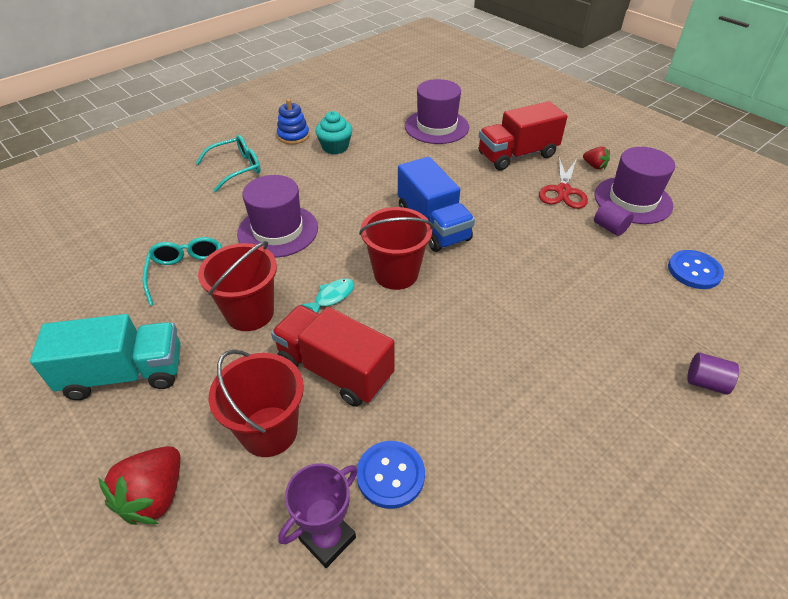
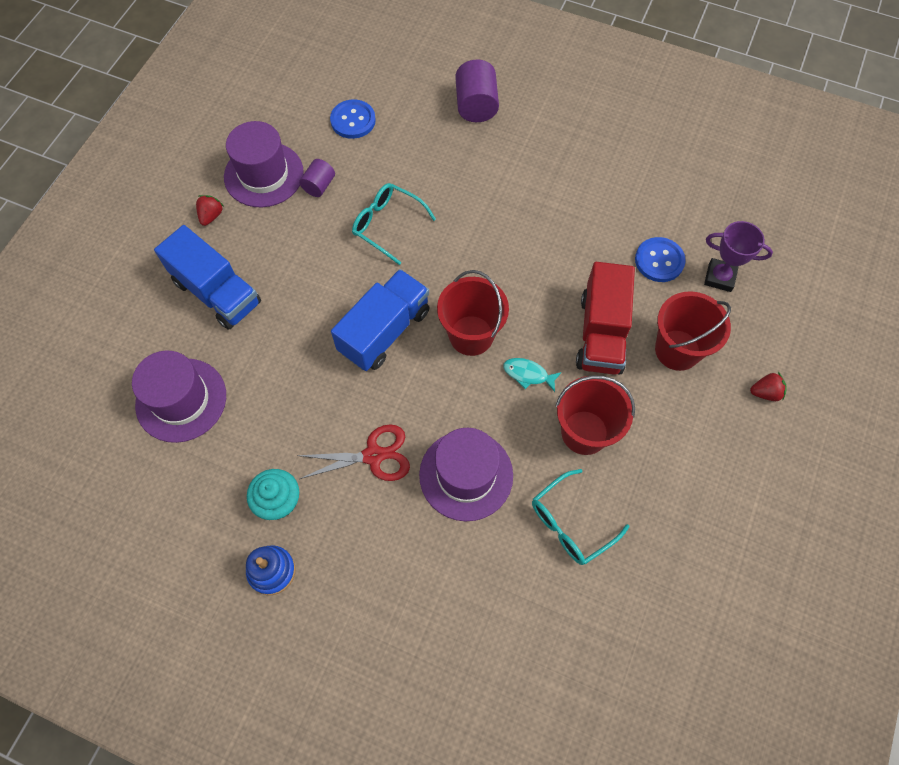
camera: 115 degrees left, 20 degrees up
(125, 374) = (701, 490): turquoise truck -> none
(155, 496) = (765, 392): red strawberry -> red strawberry, size x0.56
(236, 168) = (377, 599): turquoise glasses -> turquoise glasses (388, 225)
(517, 155) = (217, 292): red truck -> blue truck
(563, 191) = (272, 233): red scissors -> red scissors (373, 455)
(705, 382) = (476, 105): purple cylinder -> purple cylinder, size x1.65

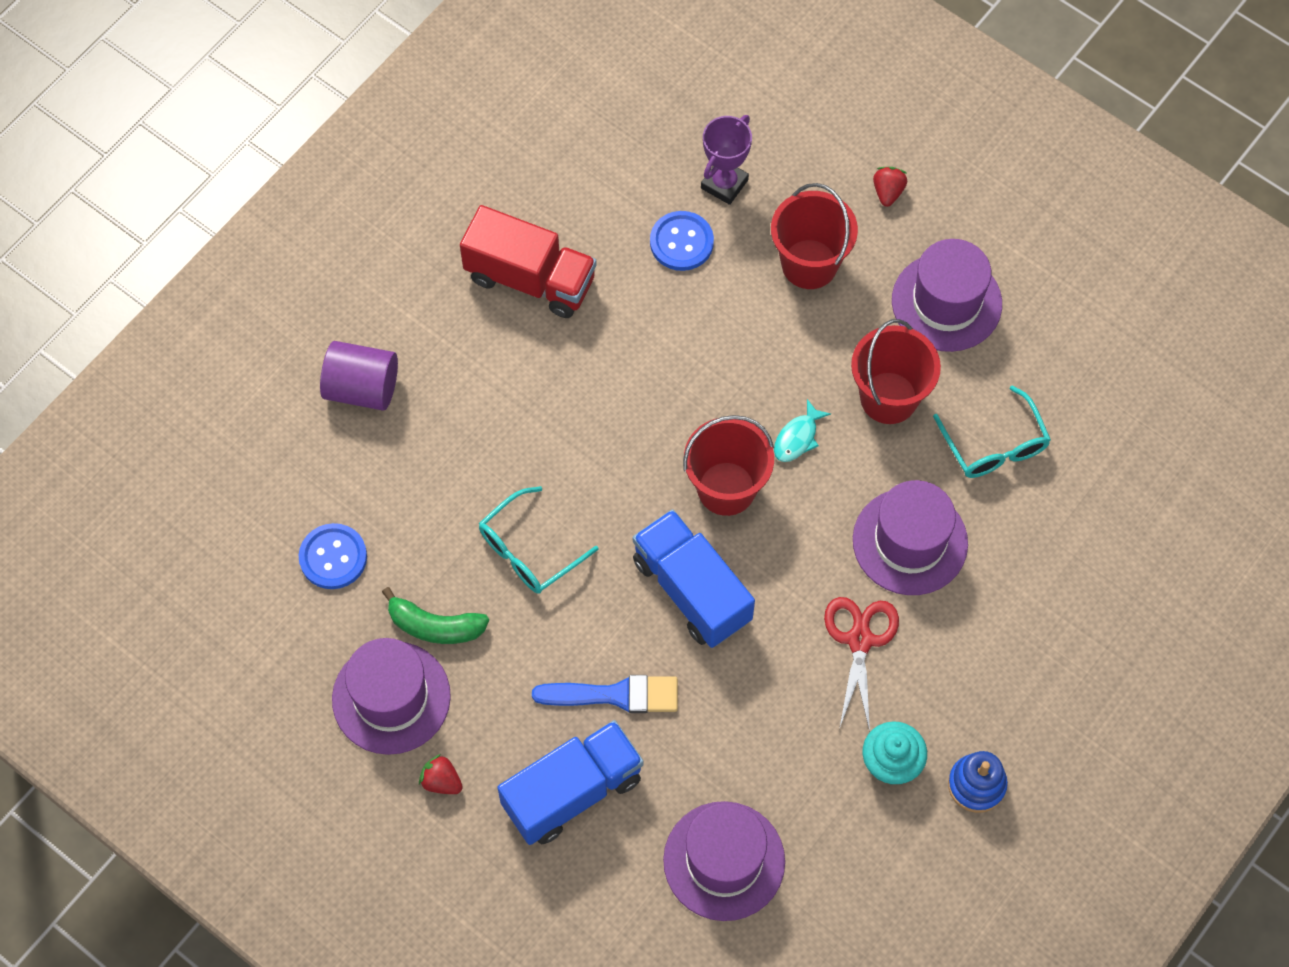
camera: 75 degrees left, 0 degrees up
(293, 301) = (615, 695): none -> blue brush
(319, 186) = (435, 626): purple cylinder -> green banana
(601, 333) = (764, 340): red truck -> red truck (530, 279)
(685, 458) = (946, 302): none -> purple hat

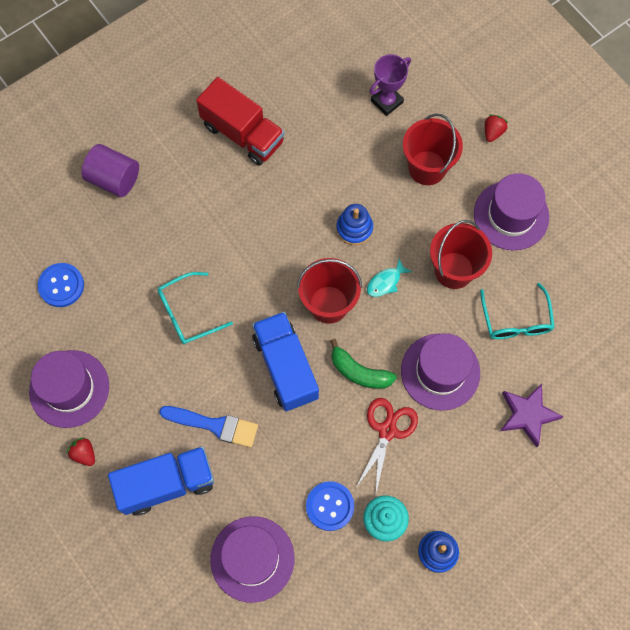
camera: 15 degrees right, 5 degrees up
(435, 626) = (112, 348): green banana -> green banana (359, 372)
(681, 242) = (347, 133): blue button -> blue button (330, 506)
(731, 374) = (354, 228): none -> blue stacking toy
(1047, 570) = (527, 415): none -> purple star

